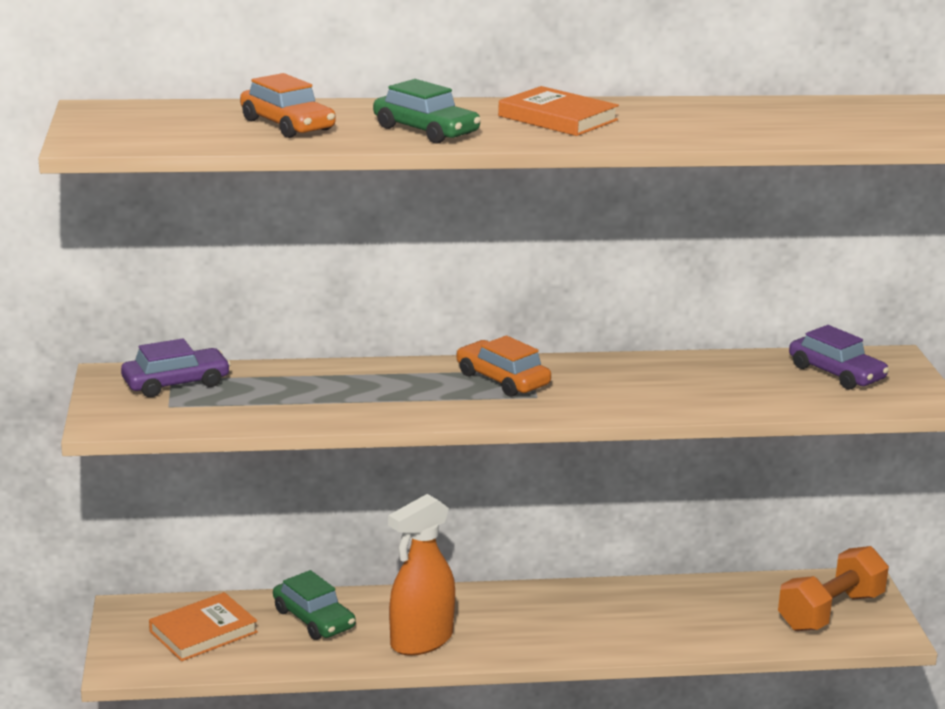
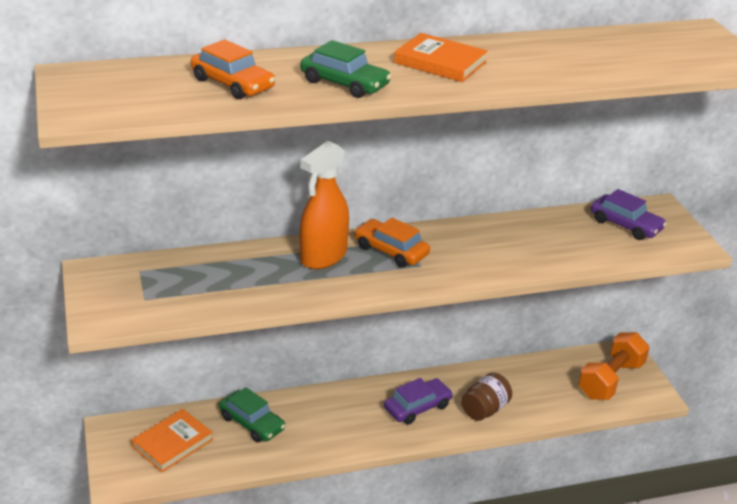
camera: 10 degrees left, 10 degrees up
(176, 383) = (144, 275): purple car -> purple car (417, 407)
(421, 641) = (334, 435): orange spray bottle -> orange spray bottle (323, 257)
(638, 630) = (484, 409): none -> brown jar

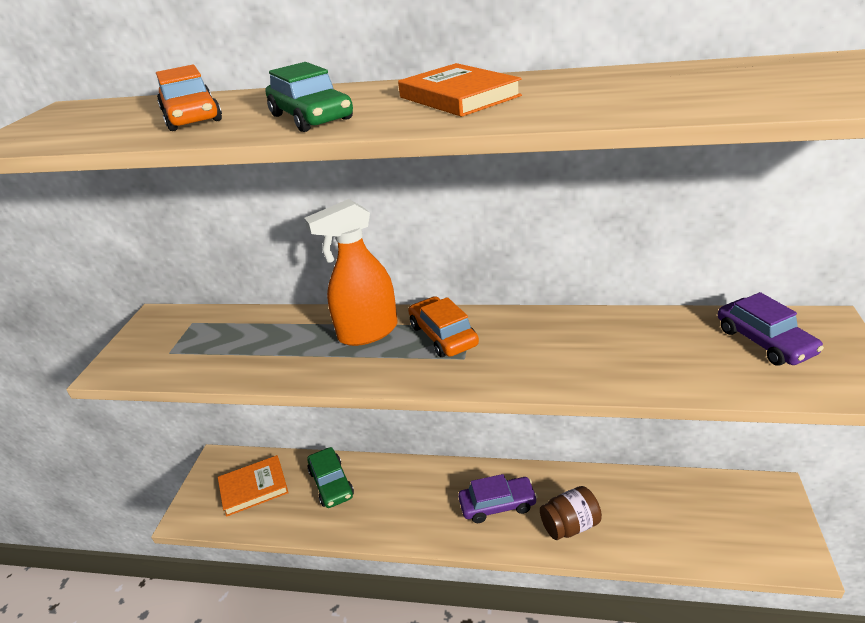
camera: 30 degrees right, 0 degrees up
(610, 380) = (743, 523): orange dumbbell -> none

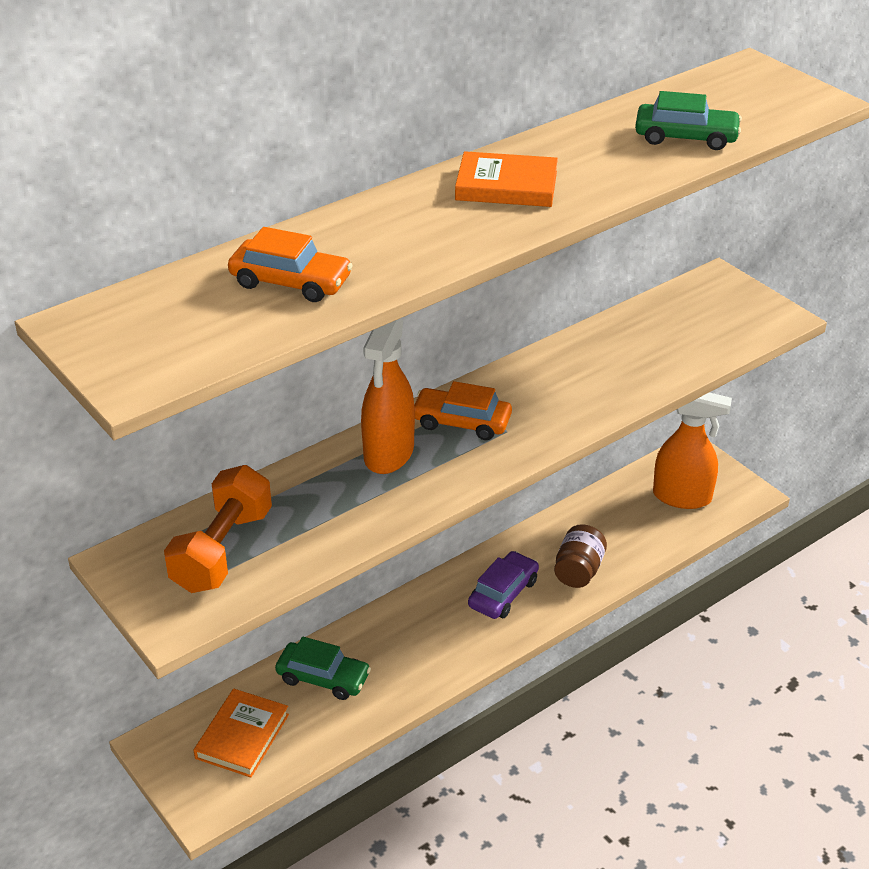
camera: 50 degrees left, 5 degrees up
(198, 340) = (222, 550): none -> orange dumbbell
(311, 117) = (421, 245): green car -> green car (686, 137)
(726, 522) = (682, 497): none -> orange spray bottle
(764, 341) = (696, 312): purple car -> none

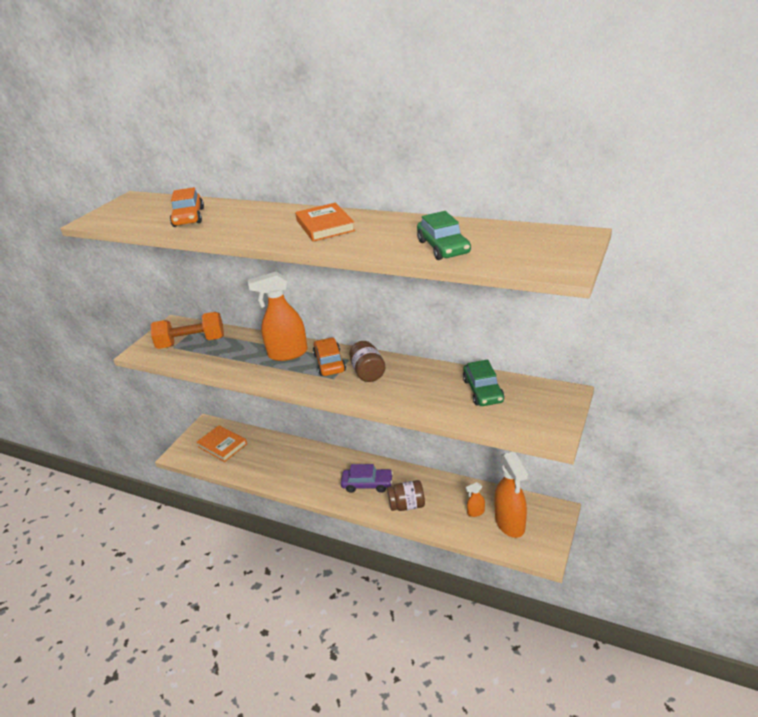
camera: 65 degrees right, 5 degrees down
(242, 736) = (222, 445): orange book -> orange book turned 45 degrees clockwise
(323, 678) = (270, 451): green car -> green car (483, 390)
(525, 397) = (368, 373): none -> brown jar
(641, 516) = (475, 512): none -> orange spray bottle

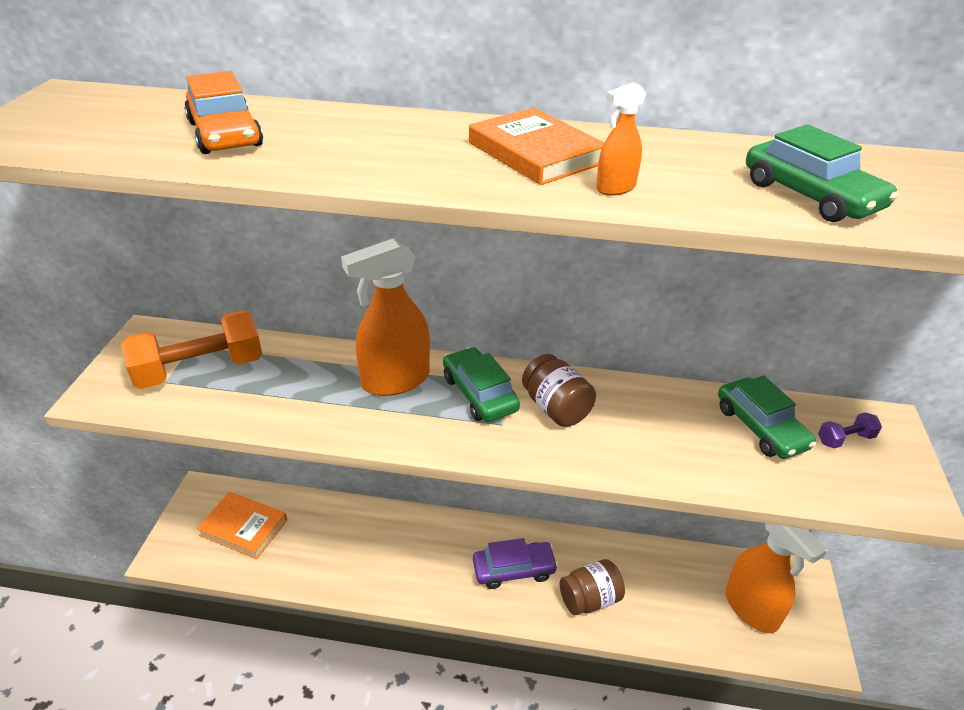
camera: 20 degrees left, 5 degrees up
(329, 363) = (479, 394): orange car -> green car
(475, 512) = (695, 596): orange spray bottle -> orange spray bottle (615, 188)
(532, 400) = (845, 439): none -> purple dumbbell

